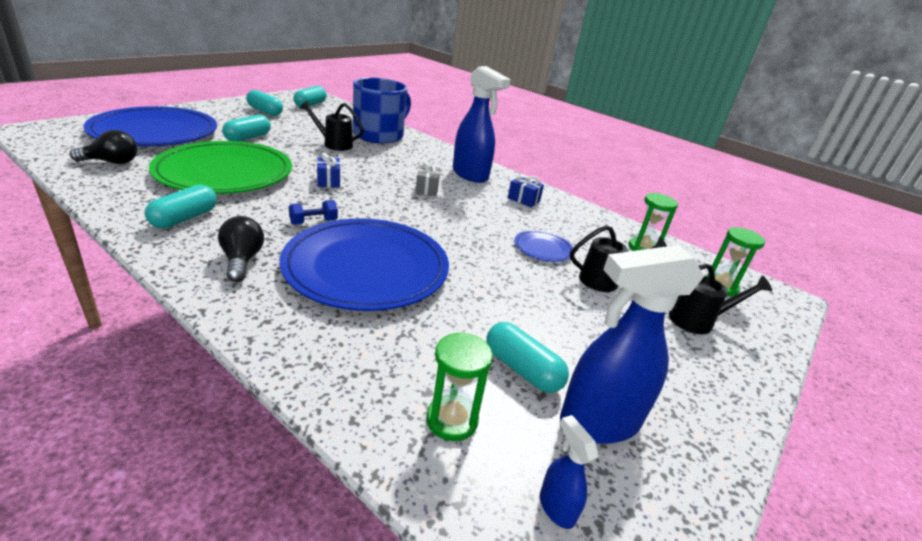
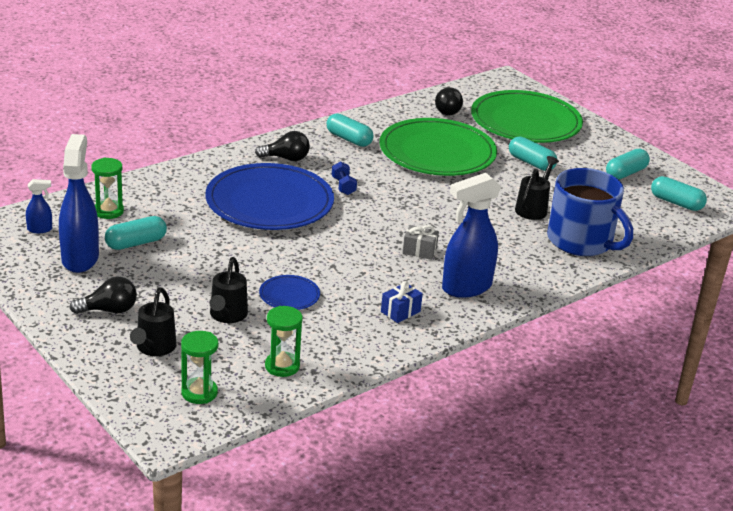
camera: 105 degrees right, 0 degrees up
(155, 132) = (525, 122): blue plate -> green plate
(328, 181) = (429, 198): blue gift -> none
(675, 366) = (109, 310): none -> black light bulb

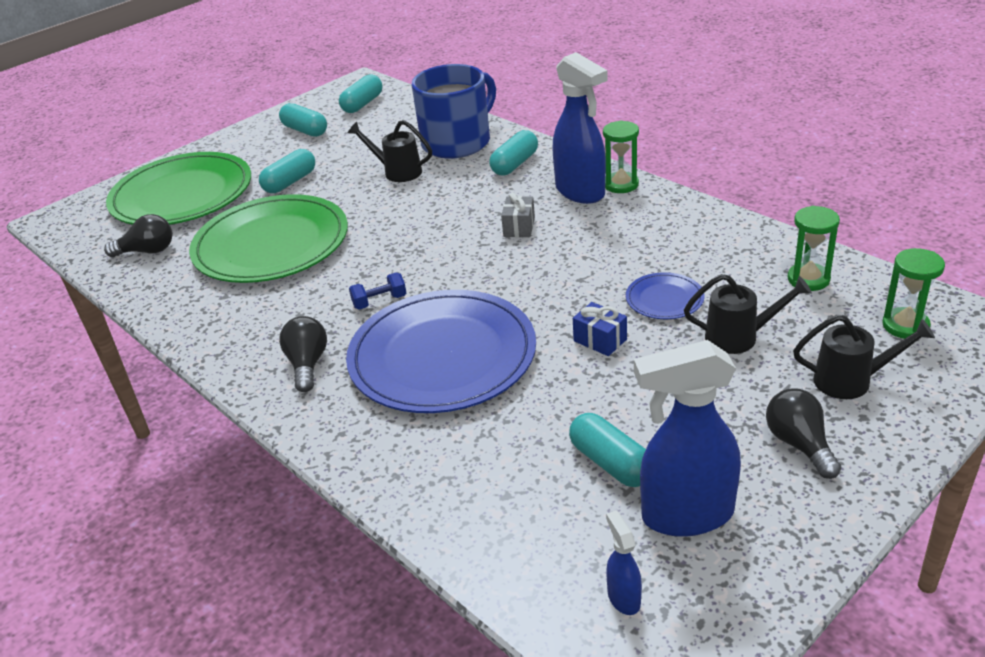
camera: 90 degrees left, 5 degrees up
(108, 211) = (528, 522): green hourglass -> green hourglass (621, 185)
(349, 139) = (240, 318): turquoise capsule -> turquoise capsule (515, 164)
(400, 311) = (651, 223): blue gift -> blue gift (600, 340)

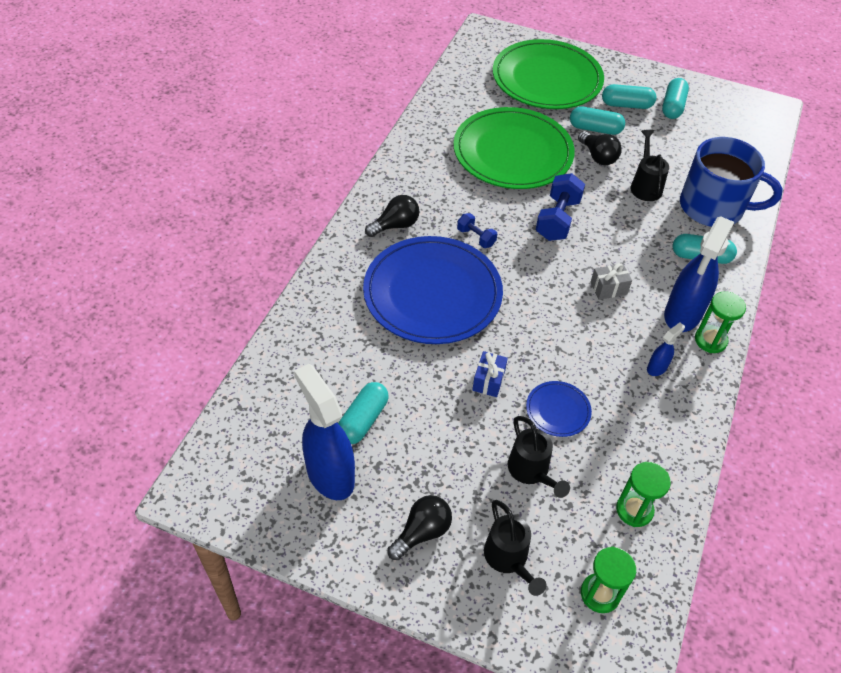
camera: 60 degrees right, 15 degrees up
(148, 251) = (474, 94): black light bulb -> black light bulb (598, 157)
(362, 104) = (736, 124): turquoise capsule -> turquoise capsule (626, 105)
(399, 237) = (557, 219): none -> blue dumbbell
(623, 597) = (252, 455): blue spray bottle -> blue spray bottle (657, 368)

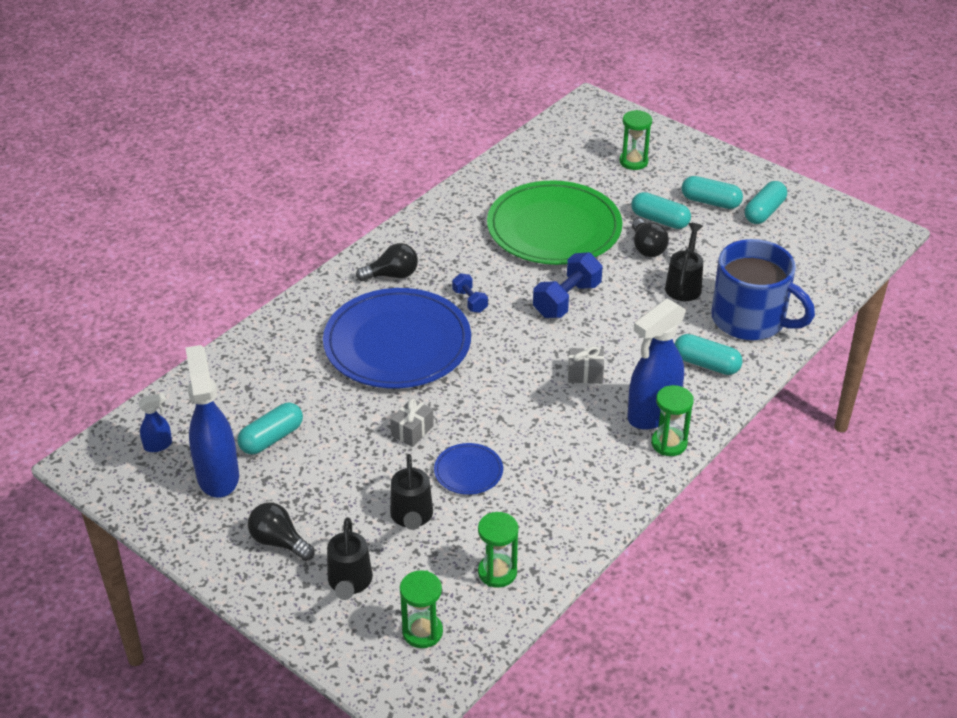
camera: 20 degrees right, 10 degrees down
(422, 532) = (279, 542): black light bulb -> black light bulb turned 120 degrees counterclockwise
(488, 380) = (412, 431): blue gift -> grey gift
(547, 79) = (633, 162): green plate -> green hourglass
(657, 368) = (595, 456): blue spray bottle -> blue spray bottle (158, 445)

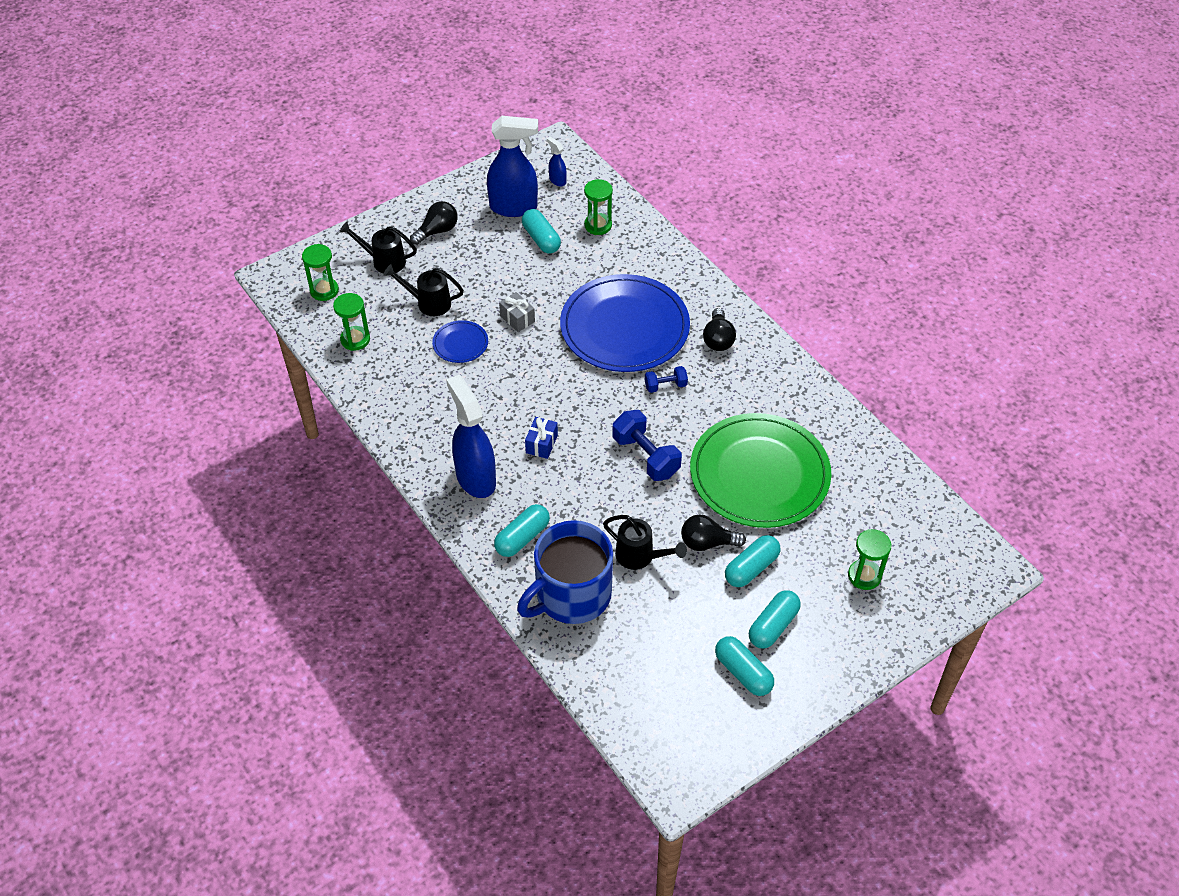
camera: 105 degrees right, 10 degrees up
(158, 445) = (557, 180): blue spray bottle -> blue spray bottle turned 150 degrees clockwise
(585, 374) = (541, 444): grey gift -> blue gift
(669, 443) = (437, 479): green hourglass -> green hourglass (598, 225)

